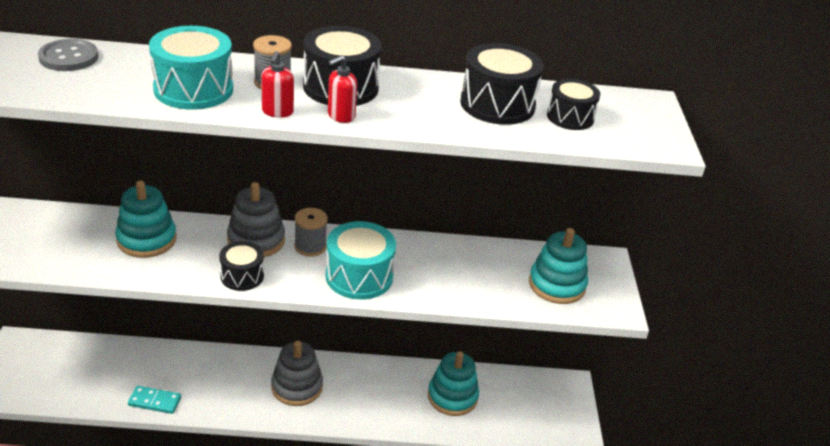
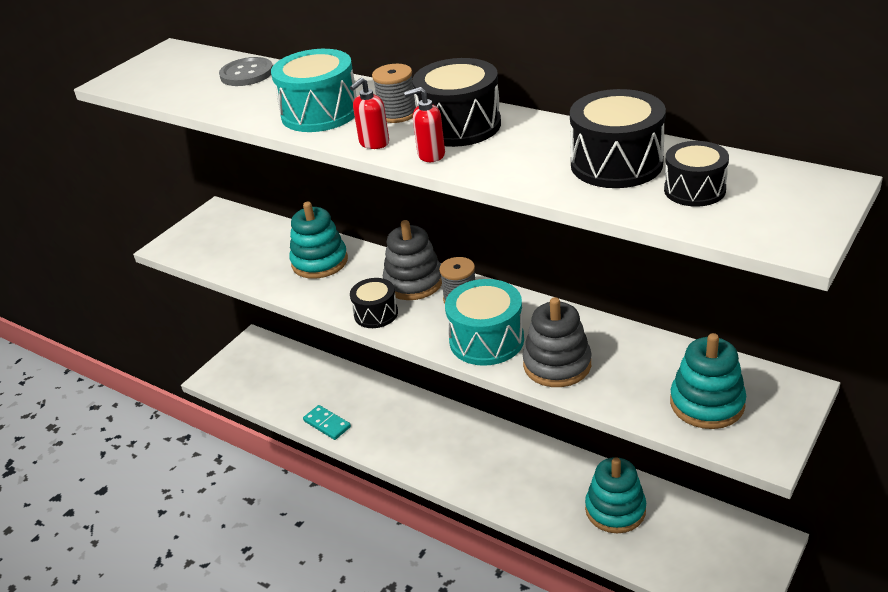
camera: 40 degrees right, 0 degrees up
(297, 387) = (459, 449): grey stacking toy -> grey stacking toy (557, 364)

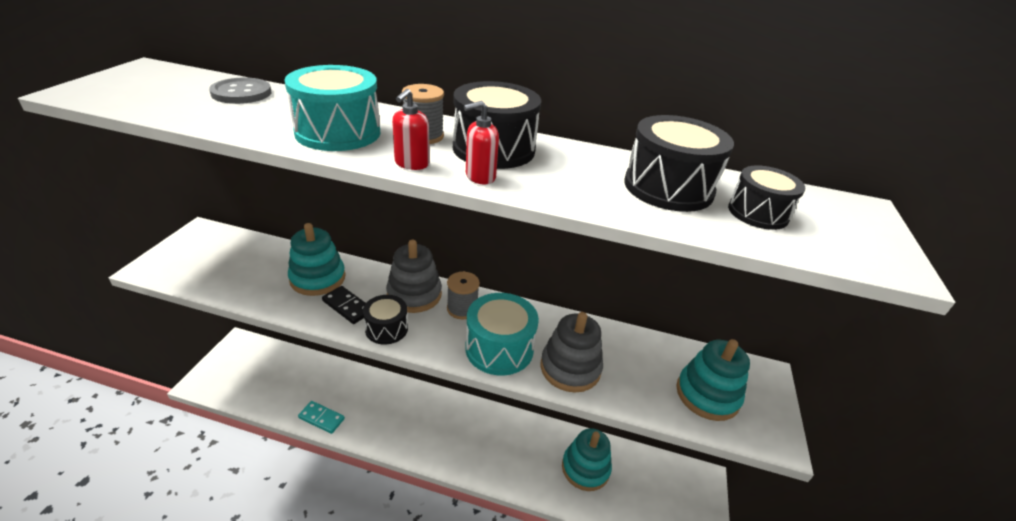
camera: 25 degrees left, 0 degrees up
(343, 290) = (347, 306): none -> black domino

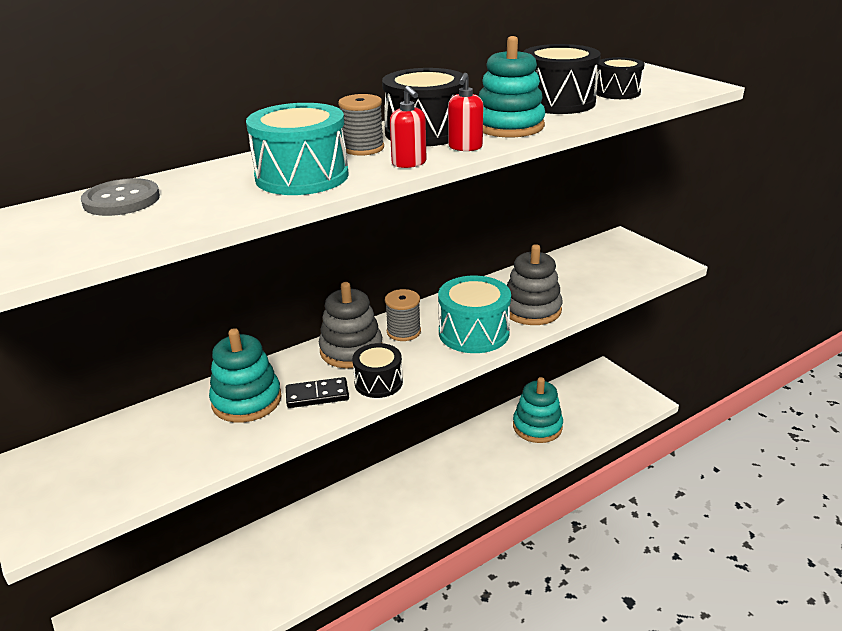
camera: 45 degrees left, 5 degrees down
(321, 418) = (299, 584): turquoise domino -> none
(707, 395) = (614, 268): turquoise stacking toy -> turquoise stacking toy (509, 126)

